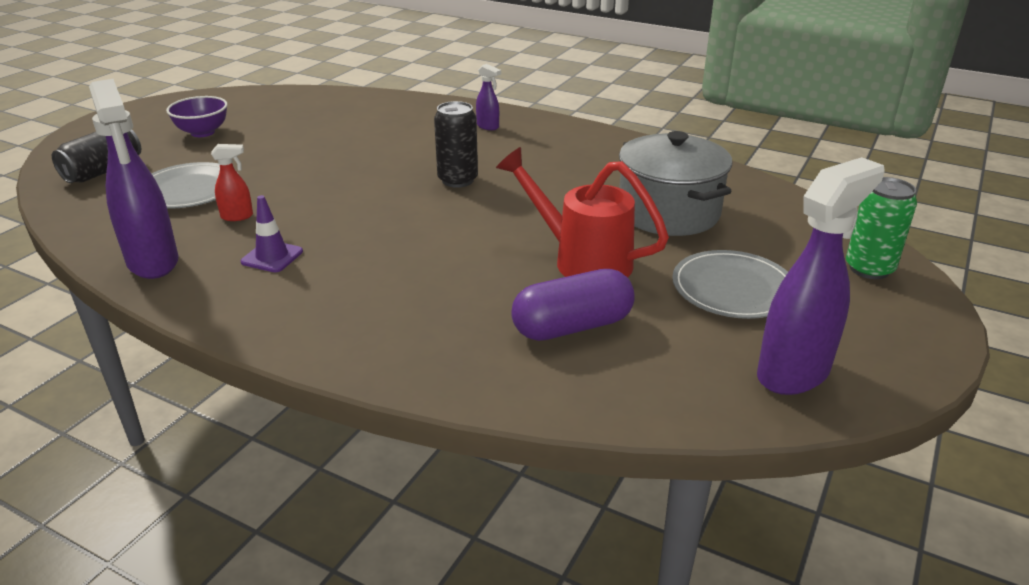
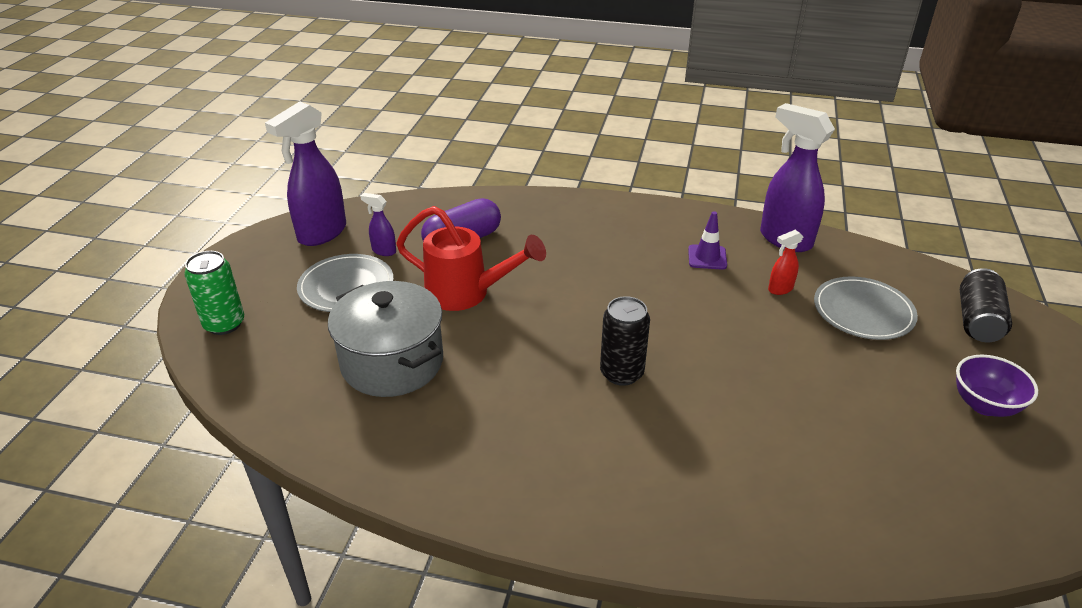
camera: 165 degrees right, 5 degrees up
(488, 127) = (647, 497): purple spray bottle -> purple spray bottle (383, 251)

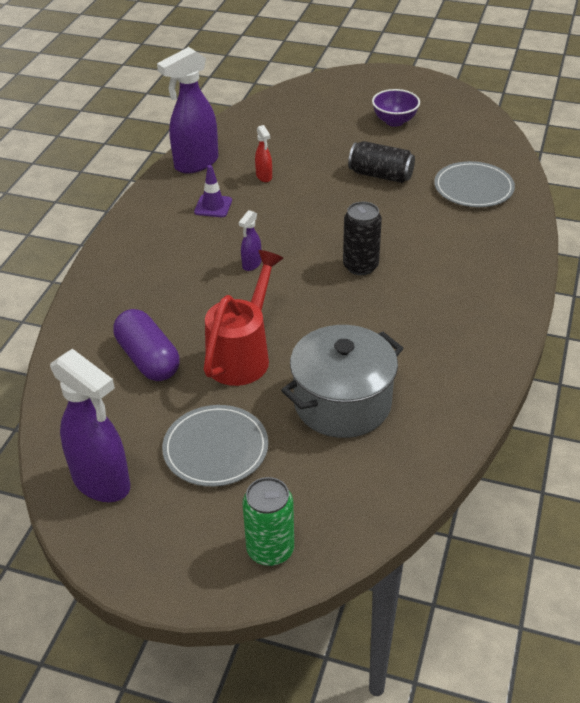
camera: 85 degrees left, 5 degrees up
(383, 251) = (153, 422): purple spray bottle -> purple spray bottle (251, 264)
(863, 311) = (296, 145): grey plate -> grey plate (473, 188)
(977, 320) = (311, 104): black can -> black can (380, 175)

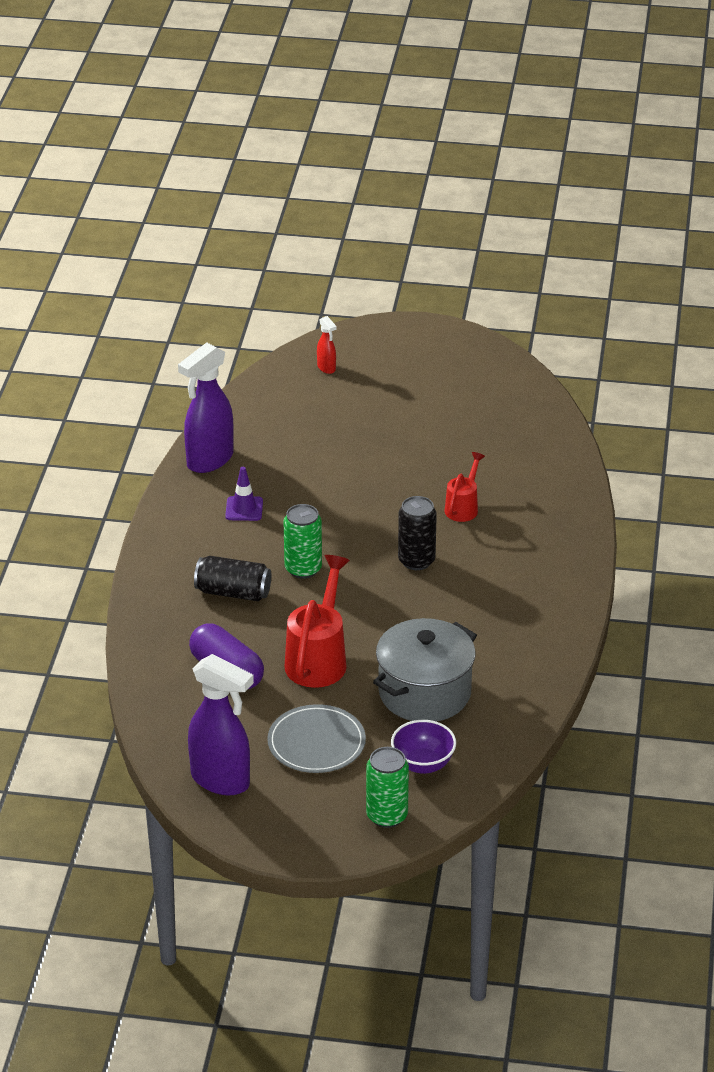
camera: 10 degrees left, 5 degrees down
(251, 264) = (303, 569): purple spray bottle -> green can
(264, 177) = (290, 470): red spray bottle -> red spray bottle (326, 368)
(380, 175) = (419, 457): black can -> black can (233, 592)
(394, 121) = (422, 390): purple bowl -> purple bowl (423, 764)
(414, 220) = (463, 507): none -> red watering can
(473, 188) = (521, 464): grey plate -> none

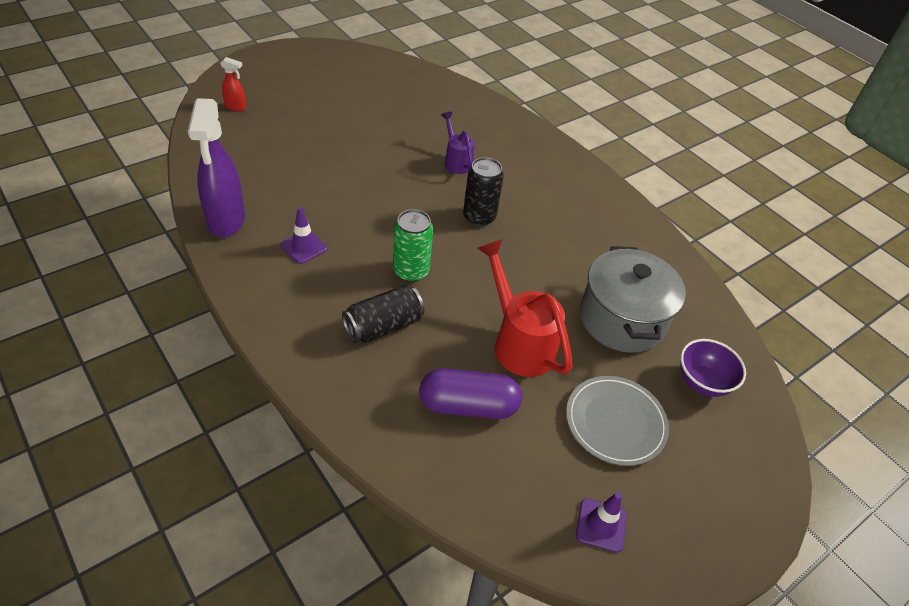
camera: 50 degrees left, 10 degrees up
(221, 781) = (601, 525): purple spray bottle -> purple traffic cone
(387, 816) = (745, 450): green can -> none
(463, 507) = (456, 161): red watering can -> purple watering can

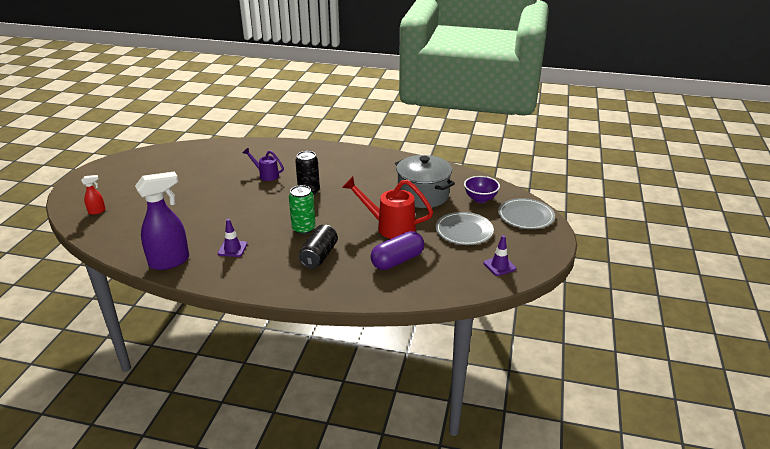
camera: 35 degrees left, 15 degrees down
(226, 221) = (170, 261): purple spray bottle -> purple spray bottle turned 75 degrees counterclockwise
(743, 463) = (526, 216): none -> grey plate

